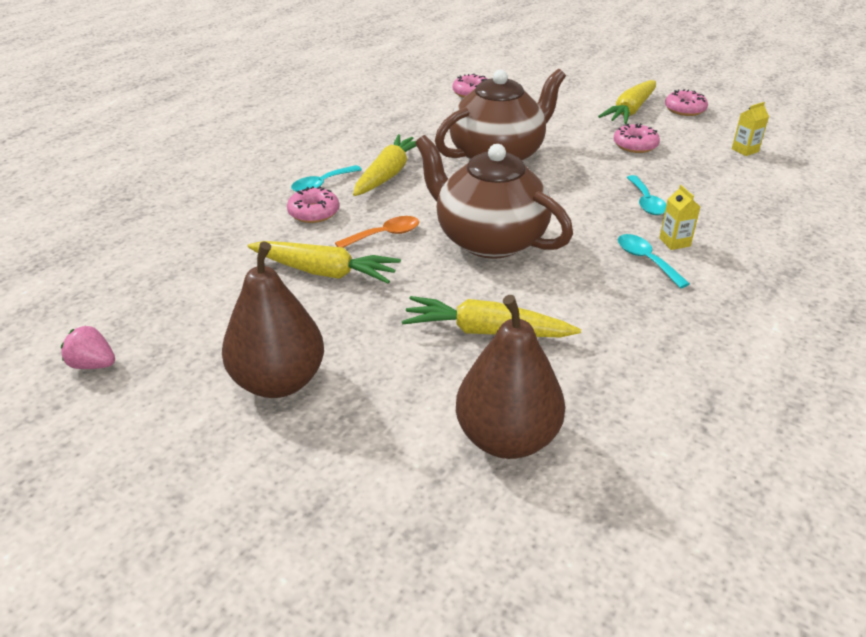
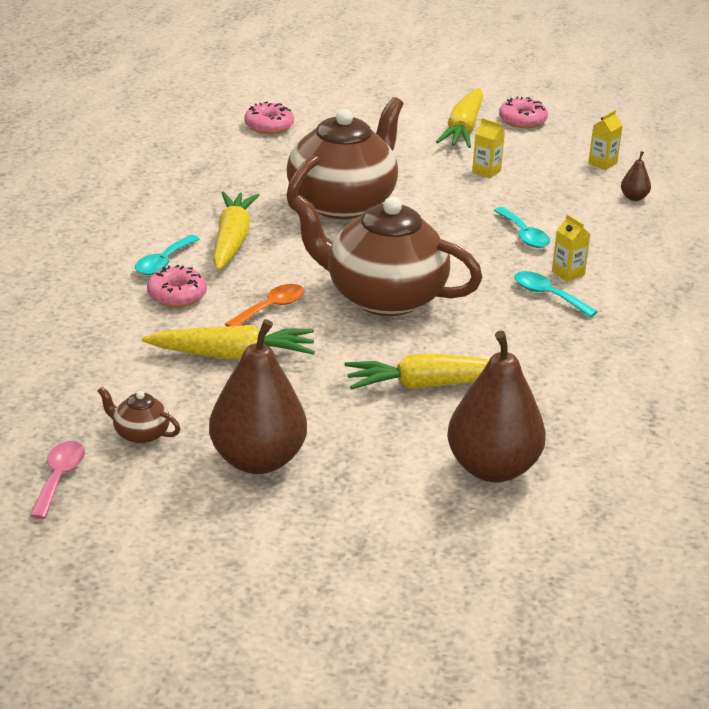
camera: 20 degrees left, 5 degrees down
(93, 365) = (59, 478): pink strawberry -> pink spoon
(193, 334) = (140, 434): none -> brown teapot
(635, 145) = (486, 171): pink donut -> yellow carton
(765, 182) = (634, 197): none -> brown pear

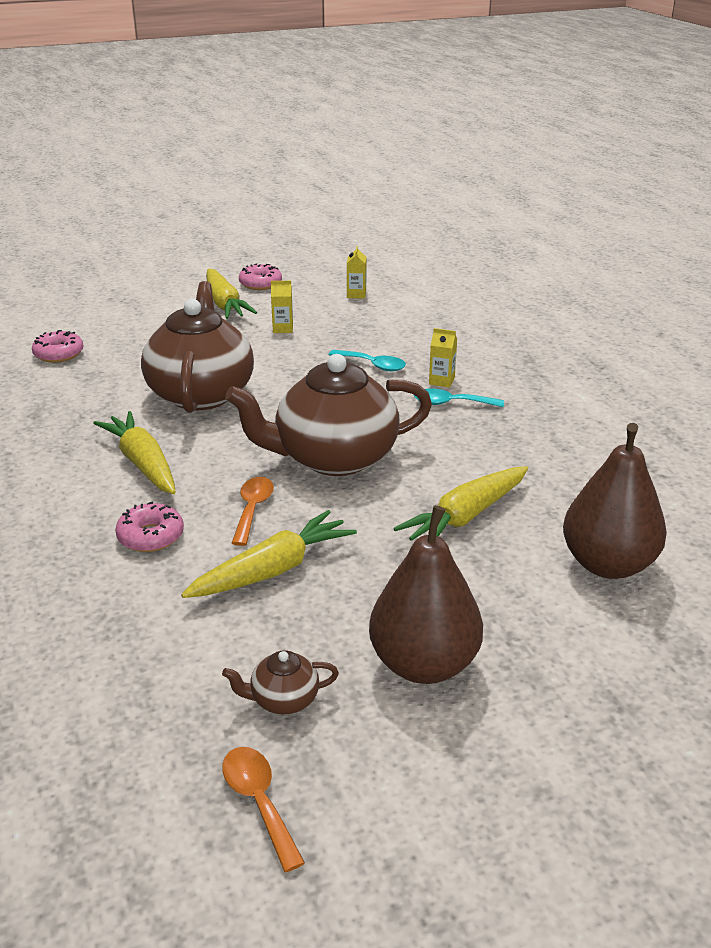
camera: 35 degrees left, 0 degrees up
(59, 478) = (259, 802): pink spoon -> orange spoon
(163, 262) = (100, 510): turquoise spoon -> none
(634, 197) = (409, 310): brown pear -> none

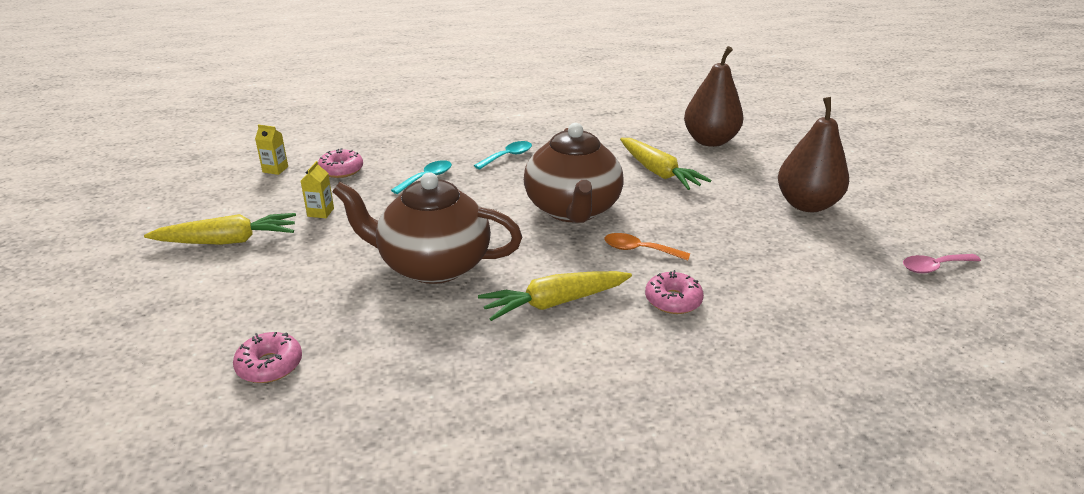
camera: 80 degrees left, 0 degrees up
(259, 802) = (934, 267): orange spoon -> pink spoon
(260, 284) = (195, 216): pink donut -> pink donut (341, 170)
(273, 570) = (717, 247): yellow carrot -> none
(283, 699) = (849, 253): brown teapot -> none
(441, 381) = (471, 155): yellow carton -> none
(451, 403) = (508, 156): turquoise spoon -> turquoise spoon turned 150 degrees counterclockwise

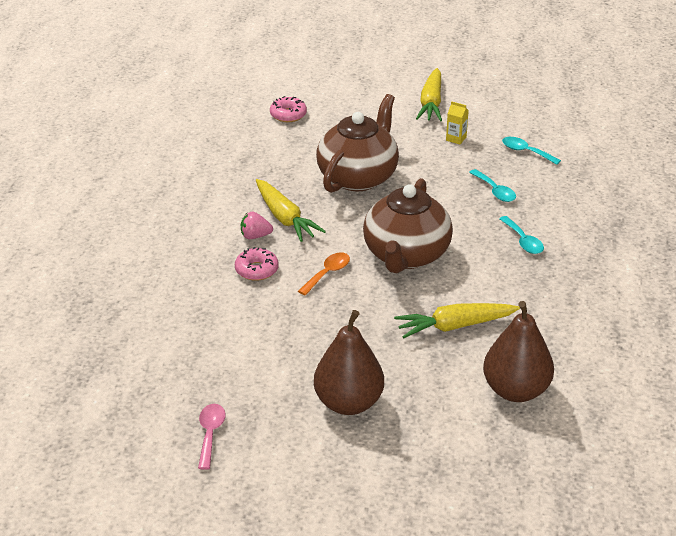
camera: 110 degrees right, 5 degrees up
(275, 169) = (538, 123): yellow carton -> none
(341, 170) = (526, 152): pink donut -> turquoise spoon
(554, 303) = (285, 218): yellow carrot -> yellow carrot turned 150 degrees clockwise
(572, 210) = (406, 255): brown teapot -> brown teapot turned 90 degrees counterclockwise
(608, 318) = (255, 236): none -> pink strawberry

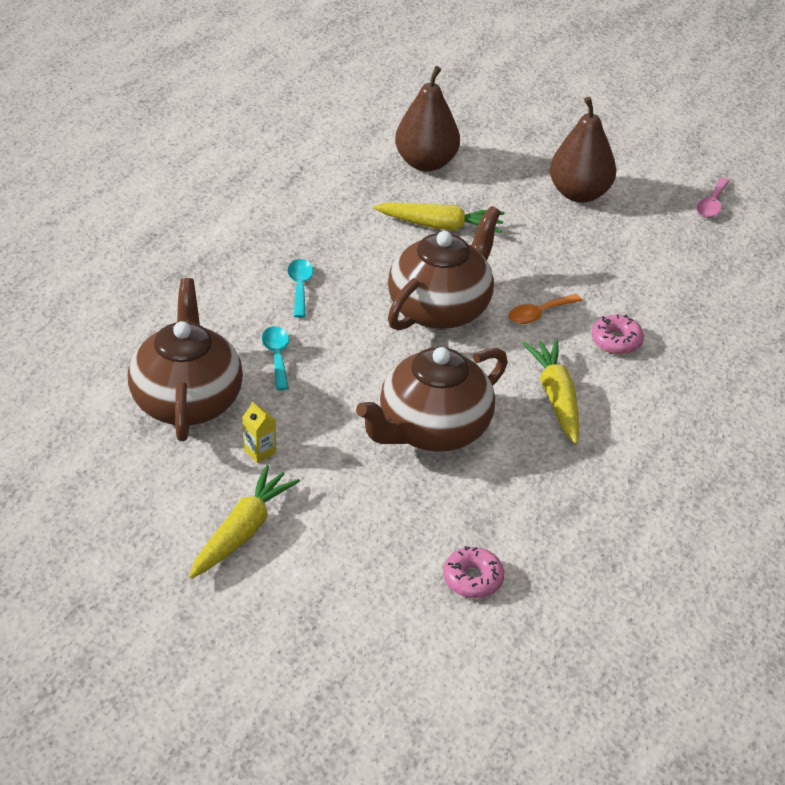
camera: 160 degrees left, 5 degrees up
(255, 236) = (602, 383): pink strawberry -> none
(526, 152) = (187, 400): turquoise spoon -> brown teapot

